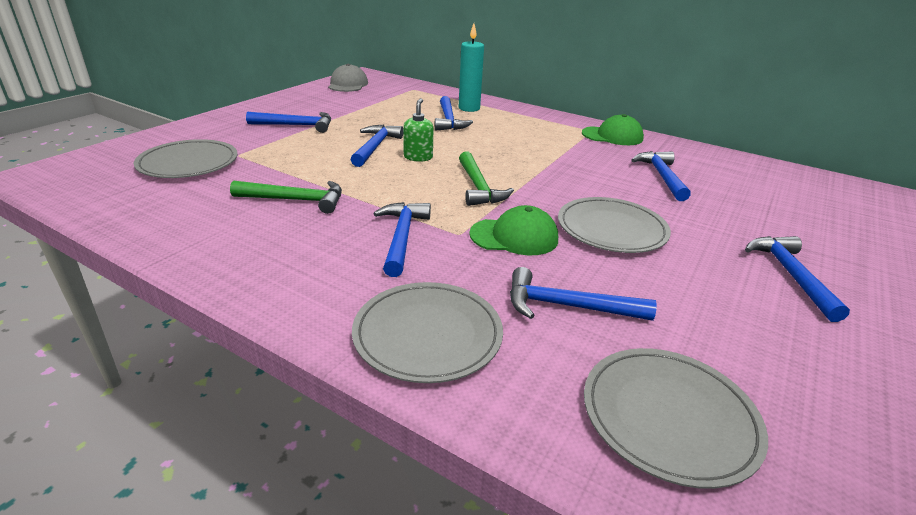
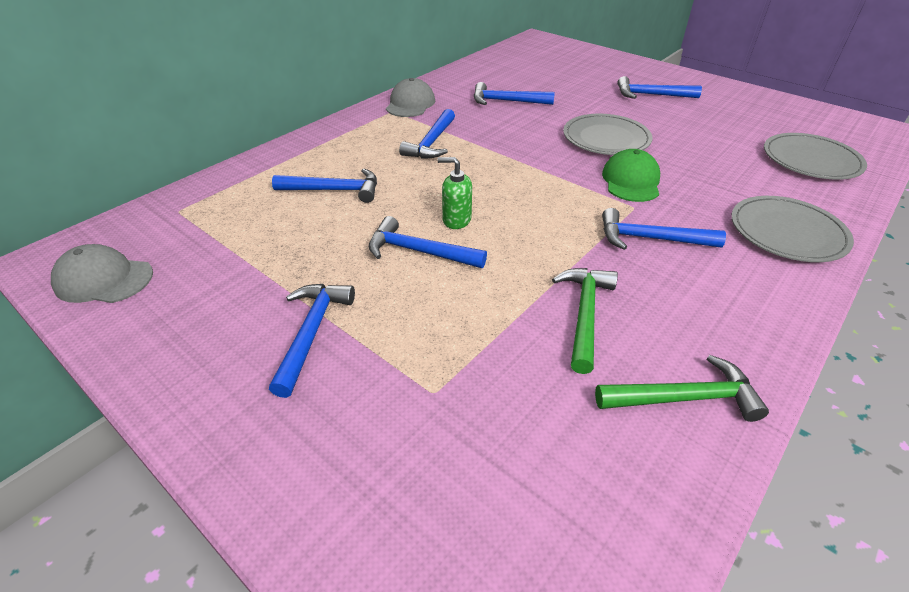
camera: 80 degrees left, 10 degrees up
(188, 163) = (465, 454): grey plate -> none
(469, 108) = (293, 172): turquoise candle -> none
(478, 187) = (535, 188): green hammer -> green hammer (684, 398)
(567, 306) = (723, 173): blue hammer -> blue hammer (431, 143)
(612, 136) = (410, 104): green cap -> grey cap

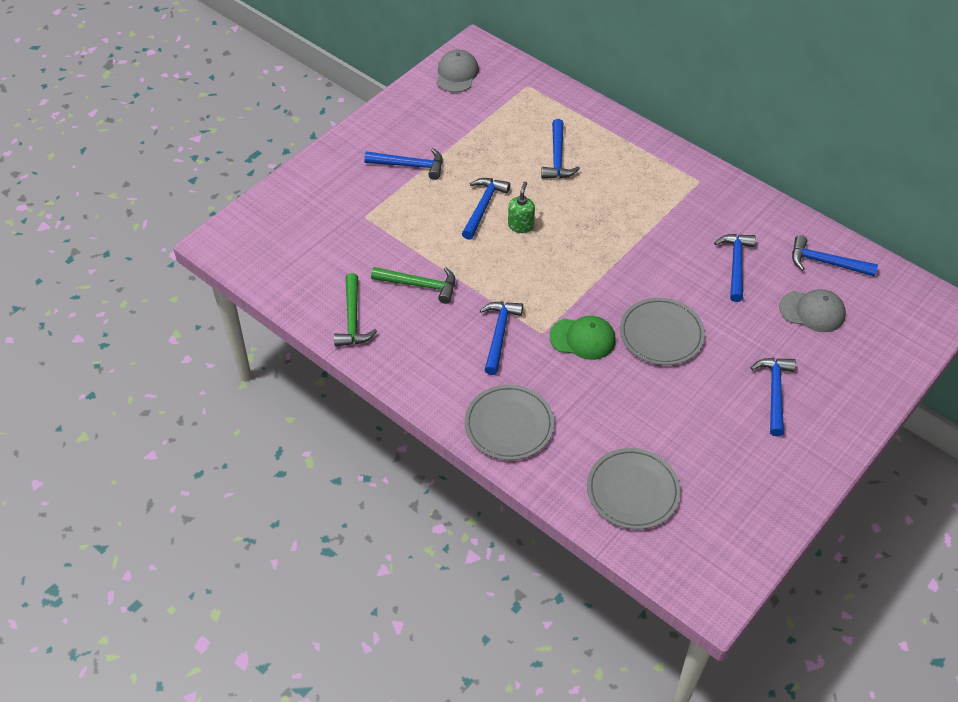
camera: 90 degrees right, 10 degrees up
(410, 104) = (717, 192): grey cap -> grey cap (812, 311)
(431, 143) = (638, 210): blue hammer -> blue hammer (825, 262)

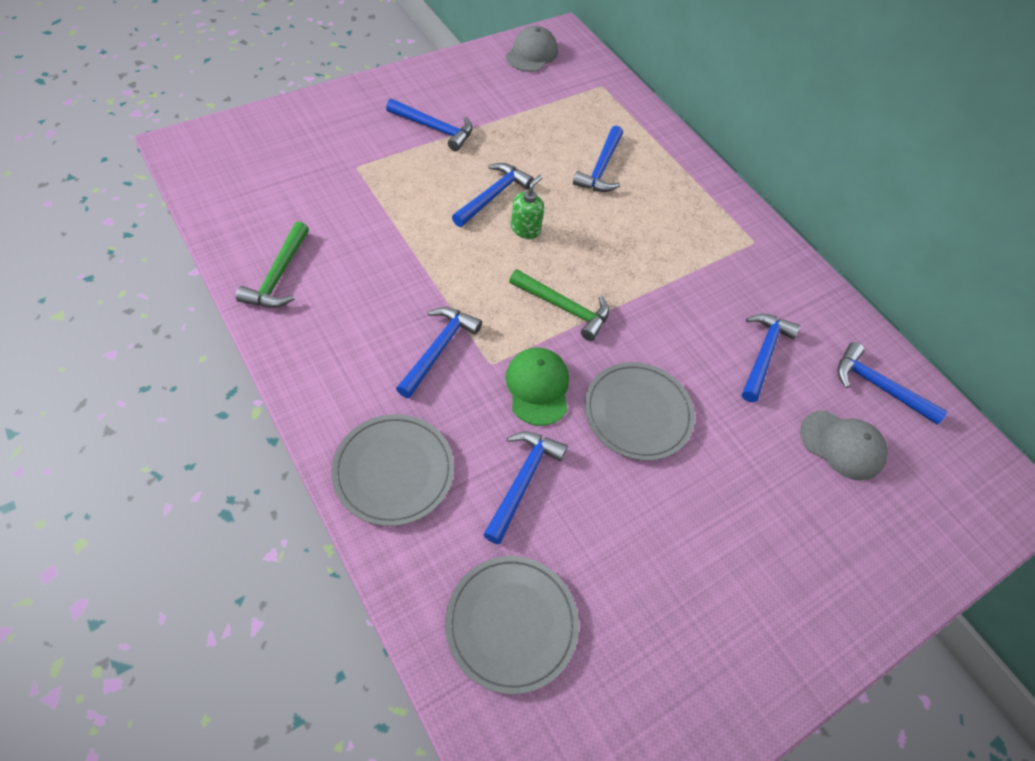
camera: 10 degrees right, 5 degrees up
(420, 285) = (376, 261): green hammer -> green hammer (564, 308)
(583, 338) = (537, 387): green cap -> green cap turned 120 degrees counterclockwise
(774, 392) = (756, 542): blue hammer -> blue hammer (522, 481)

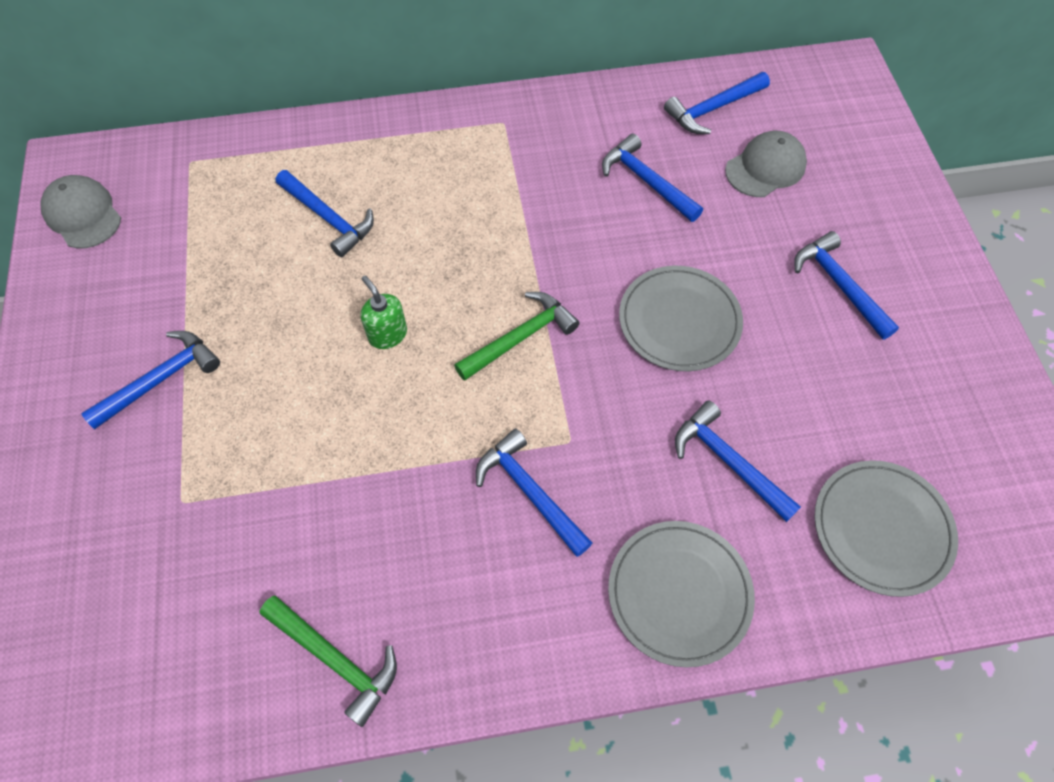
camera: 60 degrees left, 5 degrees up
(493, 196) = (316, 351): blue hammer -> blue hammer (839, 285)
(537, 387) = (617, 404): green cap -> none

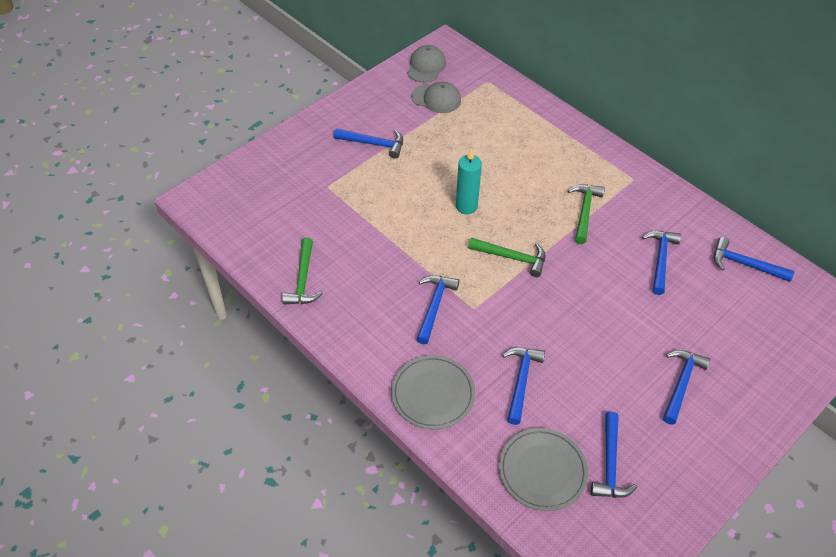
camera: 55 degrees right, 10 degrees down
(329, 218) = (507, 147): blue hammer -> blue hammer (610, 464)
(387, 334) = (466, 206): green soap dispenser -> turquoise candle
(511, 206) = (584, 211): none -> green hammer
(679, 321) = (585, 319): grey plate -> none
(765, 167) = (729, 310): grey cap -> grey cap (436, 98)

